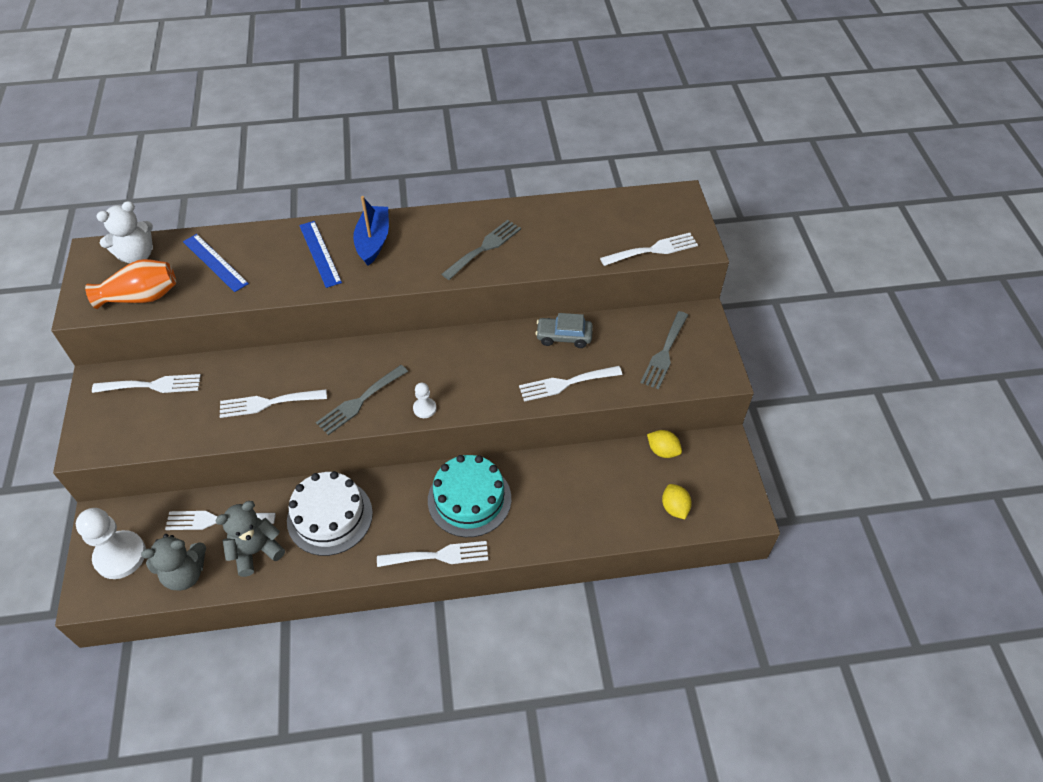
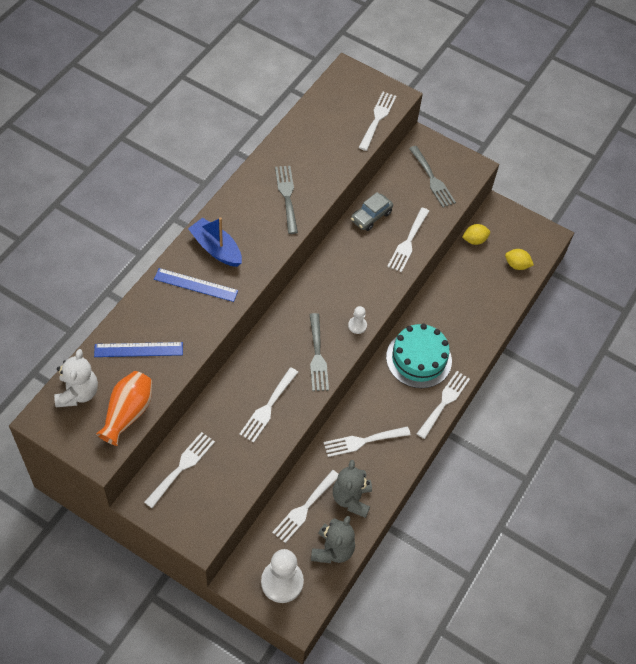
camera: 55 degrees left, 5 degrees up
(330, 516) = (362, 441): white cake -> white fork

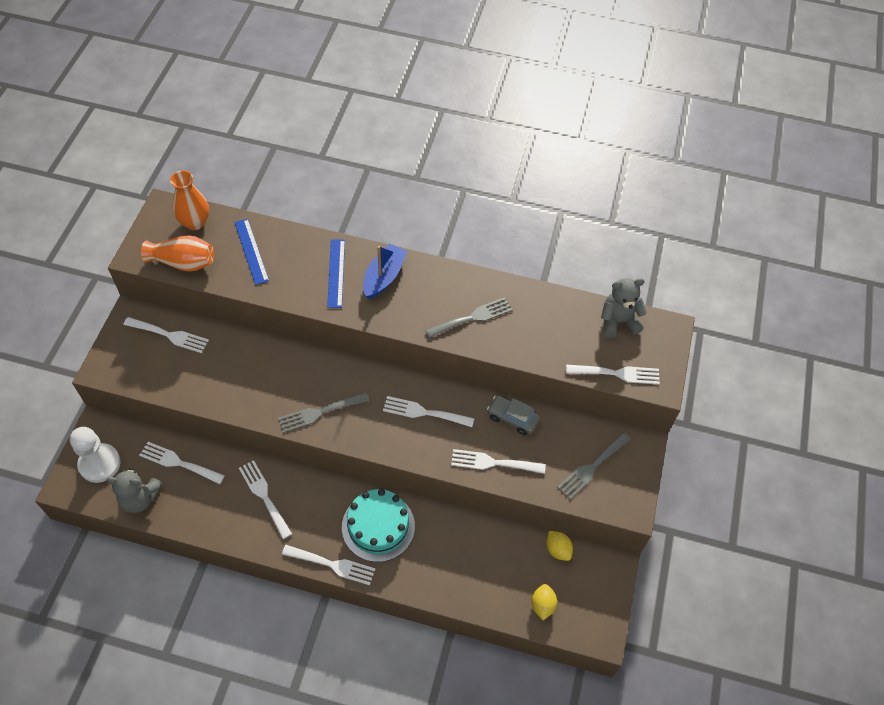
camera: 75 degrees right, 0 degrees up
(78, 393) = (195, 222): white teddy bear -> orange vase
(268, 407) = (249, 385): white fork -> white fork (423, 412)
(351, 499) = (198, 501): grey teddy bear -> grey teddy bear (618, 321)
(357, 325) = (368, 439): white pawn -> none

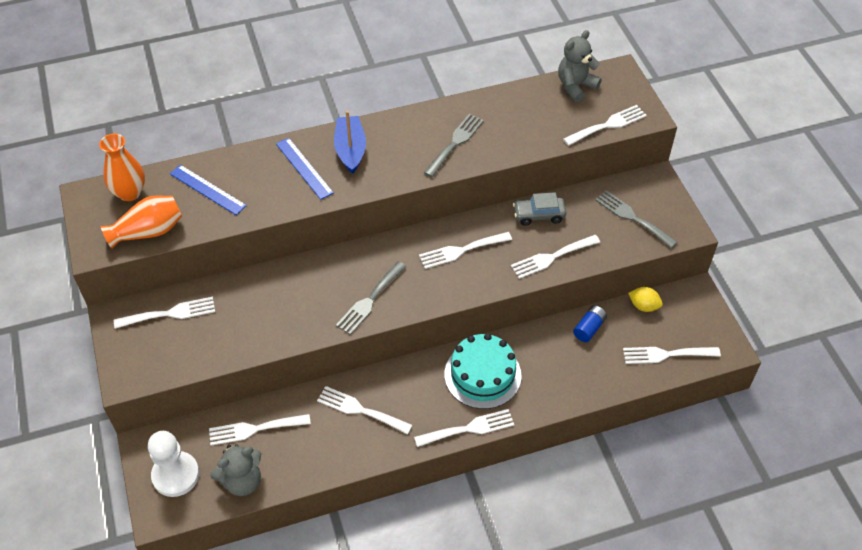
camera: 30 degrees left, 5 degrees down
(495, 540) = (589, 328): none -> blue battery
(542, 605) = (666, 354): yellow lemon -> white fork
(591, 467) = (632, 217): grey fork -> grey fork turned 120 degrees clockwise

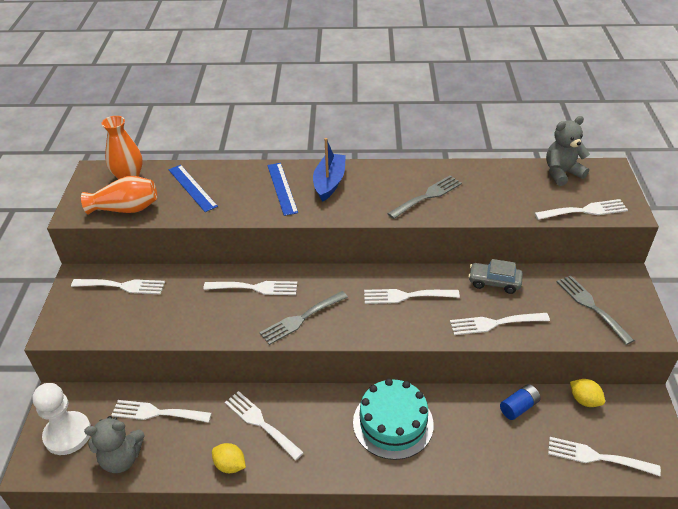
camera: 20 degrees right, 10 degrees down
(349, 456) = (230, 465): none -> yellow lemon
(469, 428) = (359, 473): white fork -> white fork (255, 288)

